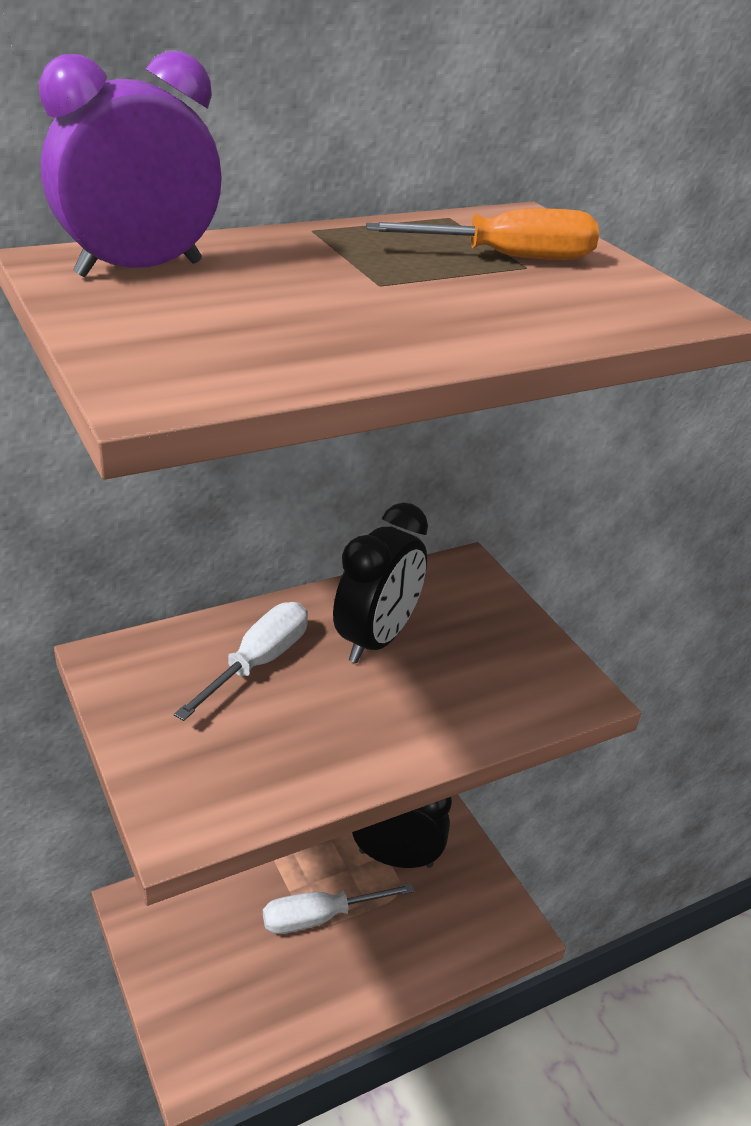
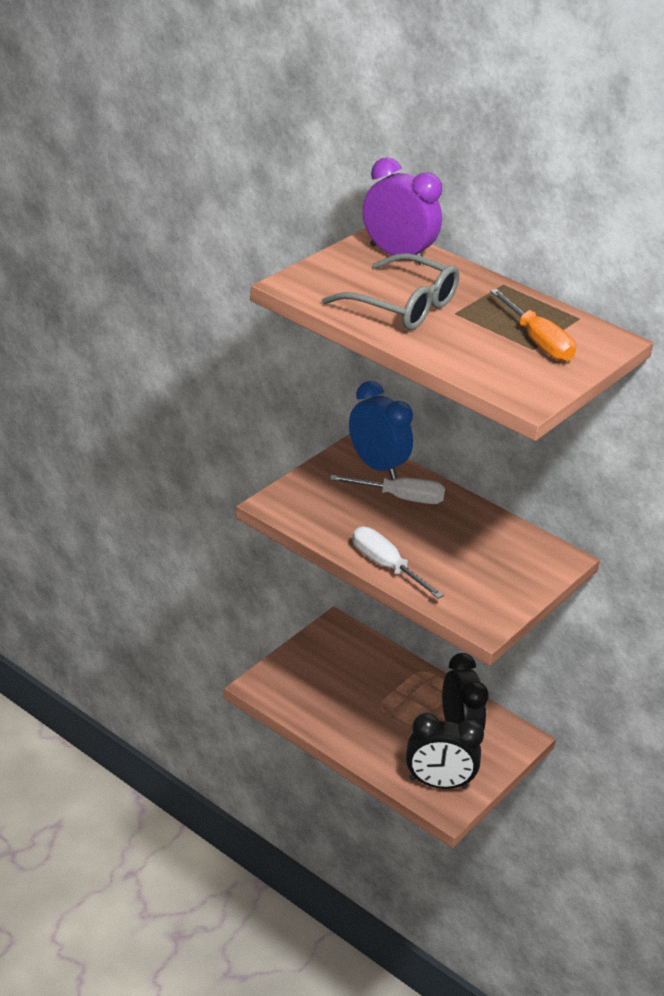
camera: 65 degrees right, 0 degrees up
(164, 657) = (376, 466): none -> blue clock
(318, 917) = (386, 707): white screwdriver -> white screwdriver (385, 565)
(328, 315) = (402, 306): none -> grey glasses
(376, 639) = (458, 535): black clock -> black clock (438, 783)

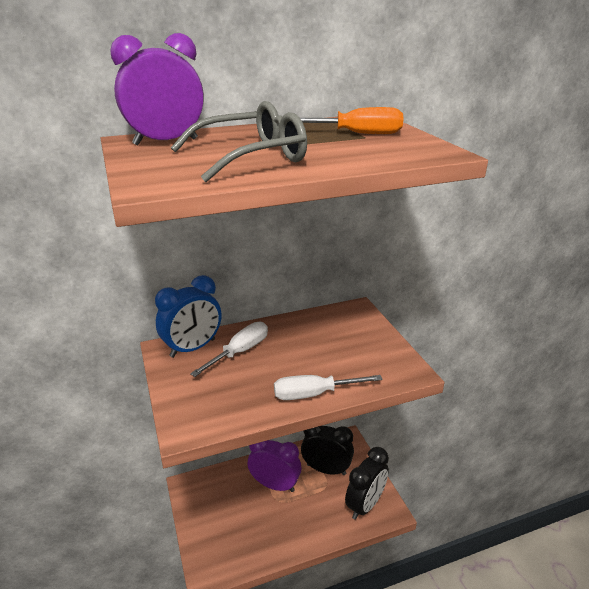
camera: 55 degrees left, 5 degrees down
(376, 466) = (193, 348): blue clock -> blue clock turned 150 degrees clockwise
(398, 696) = (275, 485): none -> purple clock

